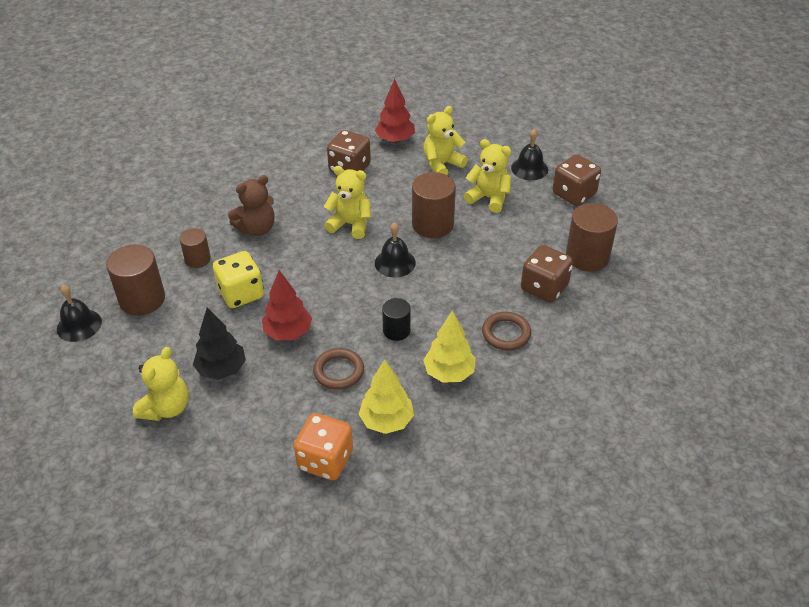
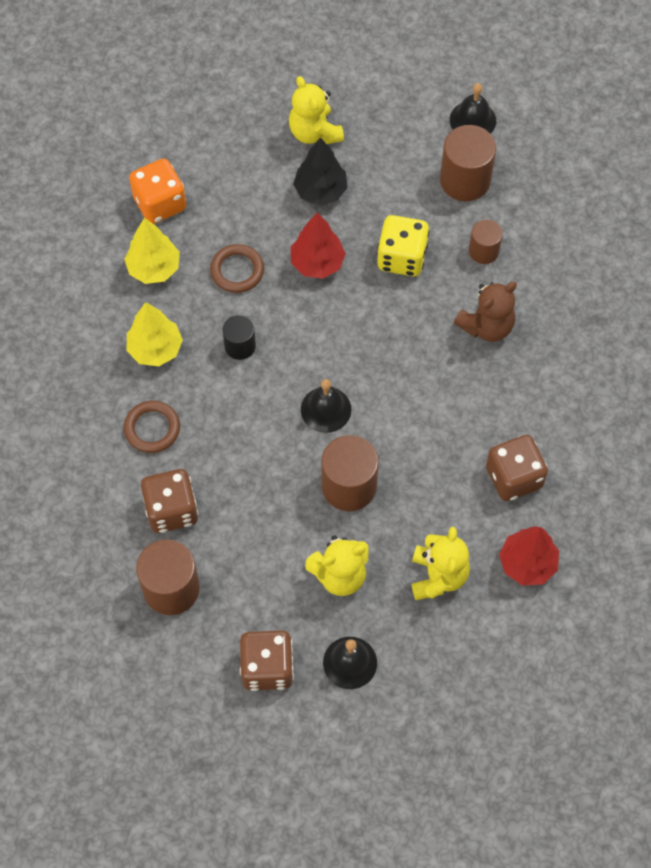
camera: 130 degrees right, 20 degrees up
(257, 228) = (486, 326): brown teddy bear -> brown teddy bear turned 135 degrees counterclockwise
(350, 224) = (418, 411): yellow teddy bear -> none

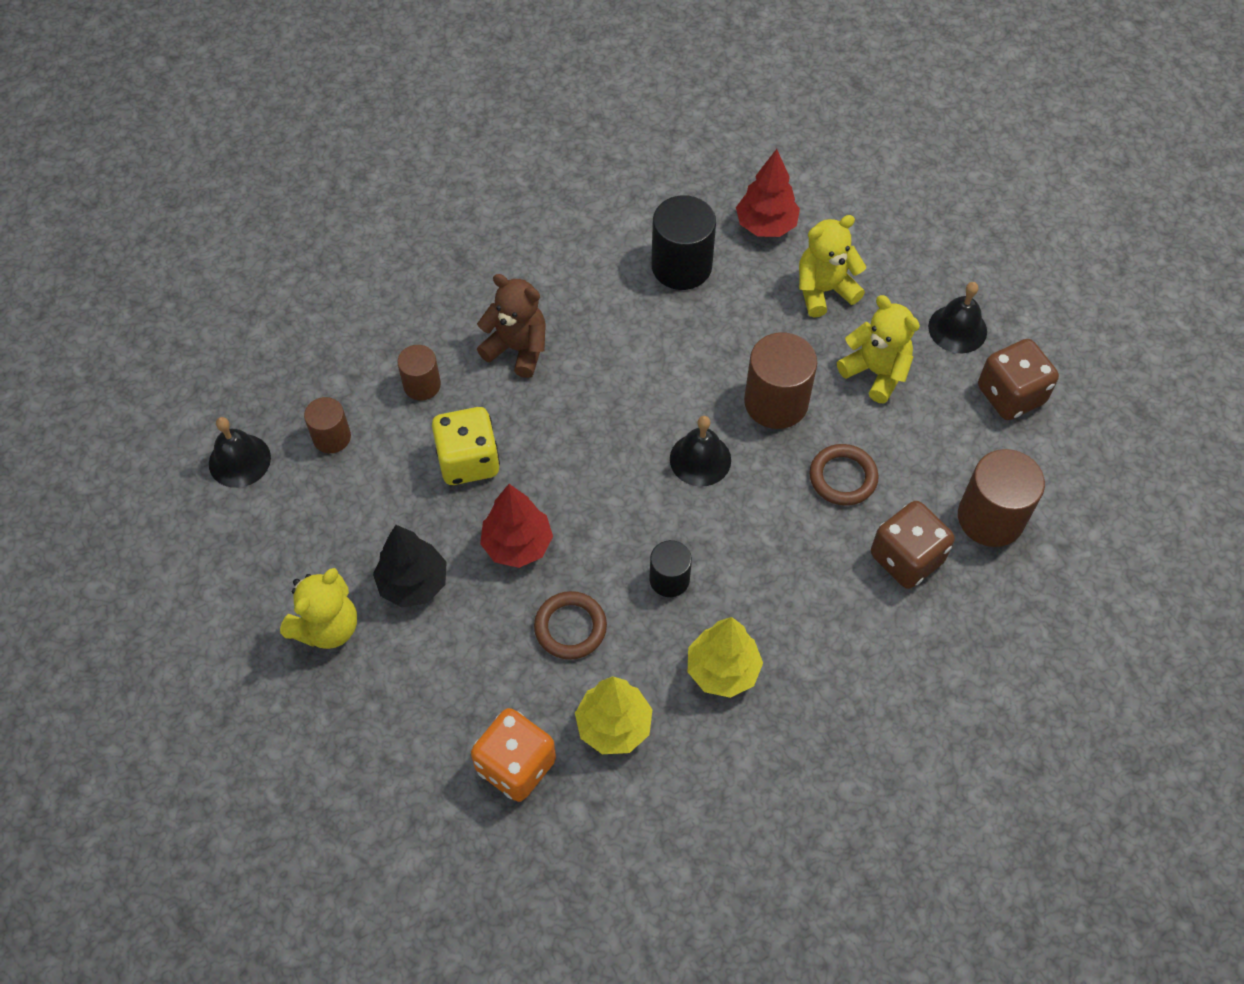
camera: 115 degrees left, 5 degrees down
(152, 428) = (824, 624): brown ring -> brown ring (843, 477)
(465, 180) = (332, 437): brown cylinder -> brown cylinder, size x0.59
(514, 477) = (681, 266): brown dice -> black cylinder

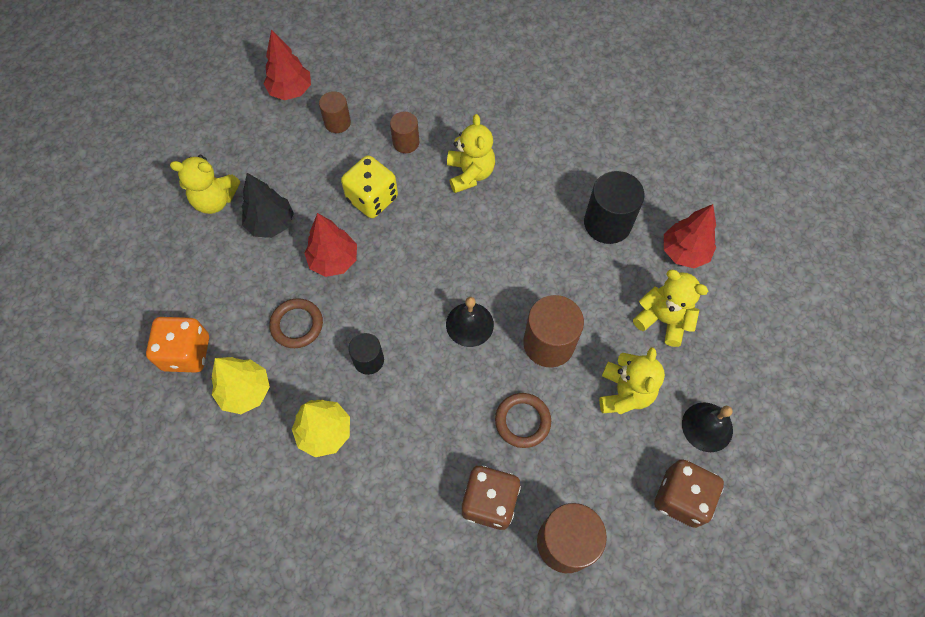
camera: 55 degrees right, 5 degrees up
(239, 460) = (291, 91): black bell -> red tree
(517, 349) = (470, 174): brown teddy bear -> yellow teddy bear

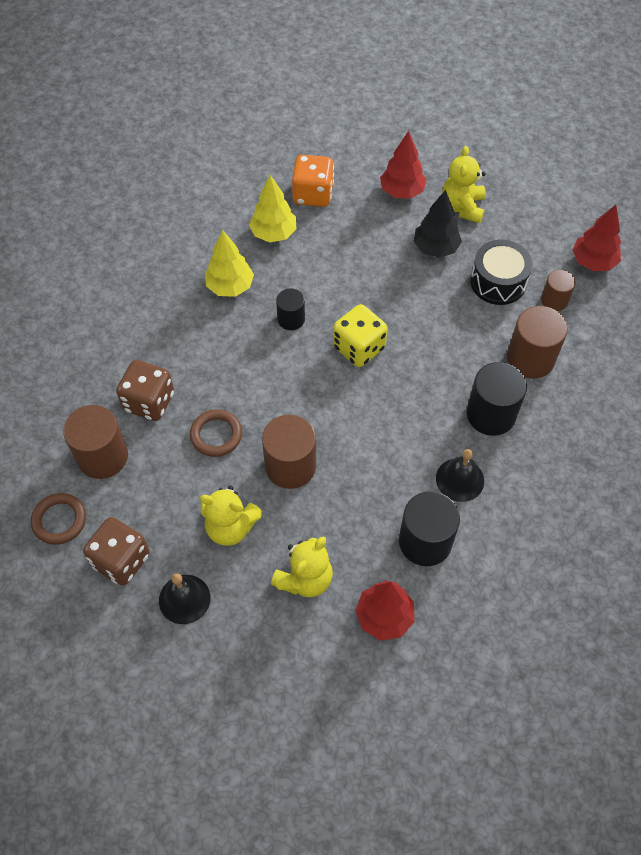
camera: 95 degrees right, 5 degrees down
(297, 325) = (331, 267): brown ring -> brown ring (59, 520)
(315, 168) = (498, 282): none -> black drum
(334, 260) = (394, 295): red tree -> red tree (402, 191)
(372, 198) = (461, 327): yellow dice -> yellow dice (359, 348)
(406, 142) = (530, 358): brown cylinder -> brown cylinder, size x1.70
(469, 324) = (318, 400): black bell -> black bell (460, 479)
(470, 174) = (491, 414): yellow teddy bear -> black cylinder

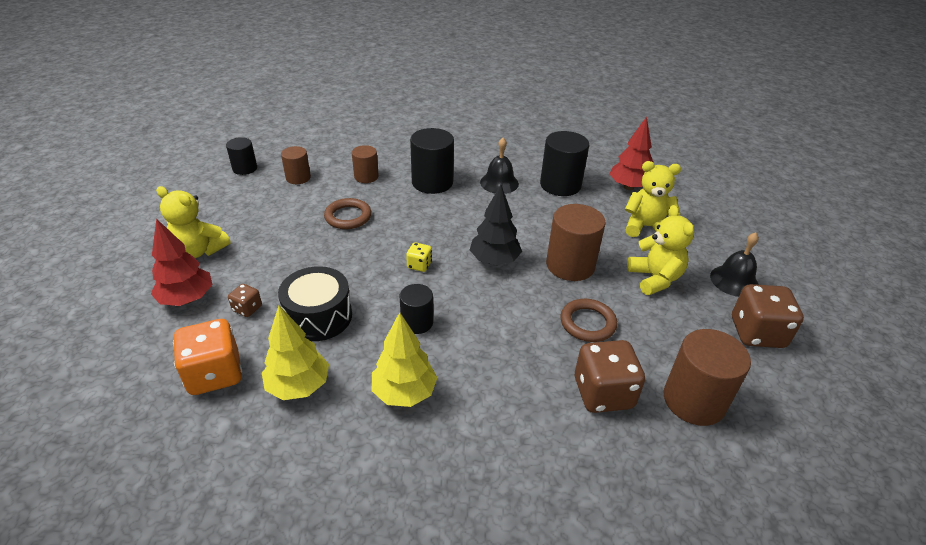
camera: 120 degrees left, 20 degrees down
(59, 520) = (784, 399): brown ring -> brown ring (348, 217)
(359, 348) = (419, 265): yellow dice -> yellow dice, size x0.49
(370, 223) = (247, 308): none -> brown dice
(436, 248) = (266, 253): black tree -> black tree (494, 260)
(462, 207) = (199, 250): yellow teddy bear -> yellow teddy bear turned 45 degrees clockwise
(498, 282) = (292, 208): black drum -> black drum (318, 316)
(530, 358) = (366, 176): brown cylinder -> brown cylinder, size x0.59
(593, 262) = (245, 168): red tree -> black cylinder

